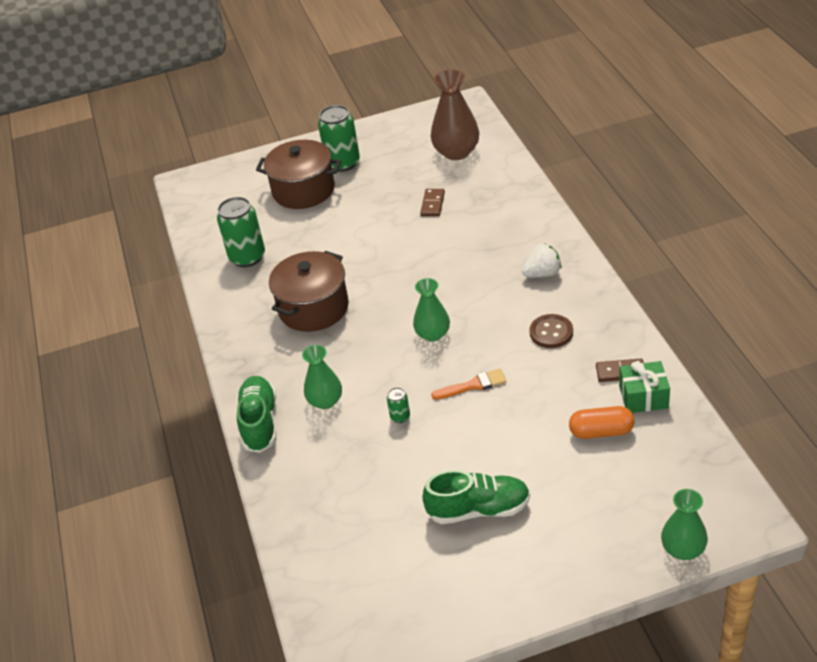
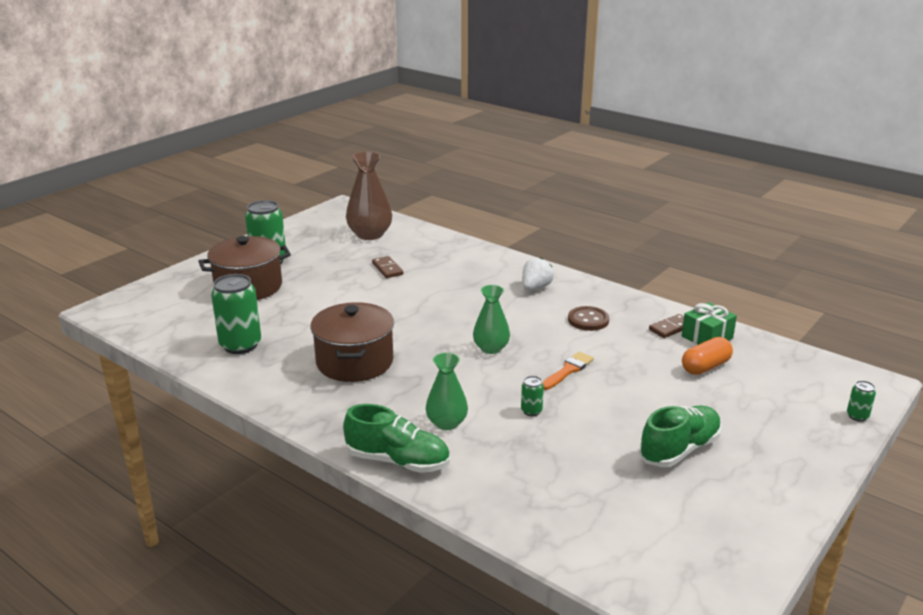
camera: 40 degrees left, 15 degrees down
(259, 423) = (398, 461): green shoe -> green shoe turned 150 degrees clockwise
(683, 549) = (857, 416): green vase -> green can

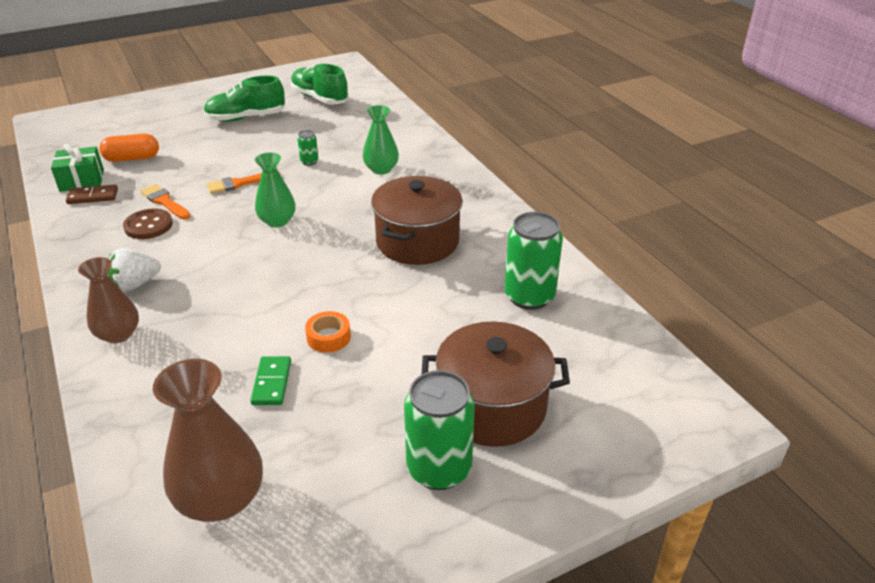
camera: 155 degrees left, 10 degrees up
(373, 293) = (328, 337): none -> orange tape
(387, 269) = (272, 383): brown domino -> green domino
(398, 461) = (437, 154): green shoe -> green shoe (319, 98)
(505, 266) = (118, 334): none -> brown vase
(606, 339) = (165, 202): none -> orange brush
(857, 416) = (104, 107): green can -> none

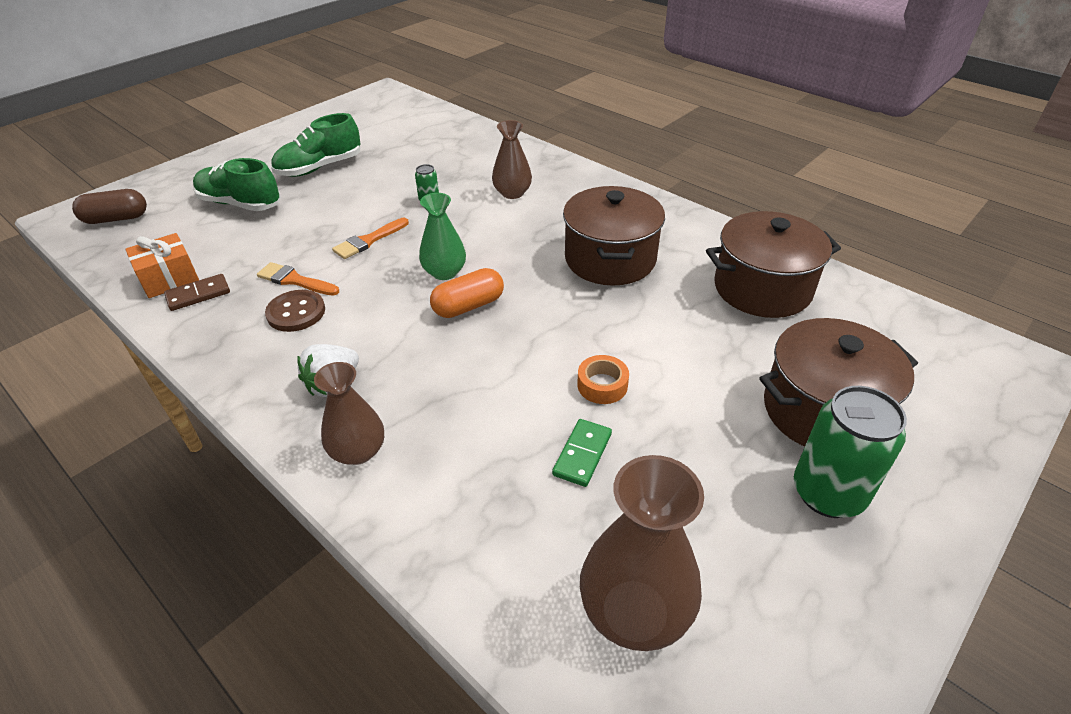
camera: 20 degrees left, 5 degrees up
(77, 128) = (116, 219): none -> brown capsule
(82, 180) = (169, 278): green gift -> orange gift
(132, 158) = (215, 239): orange capsule -> orange capsule (468, 306)
(272, 383) = (582, 454): green domino -> green domino turned 45 degrees clockwise
(319, 98) = (387, 132): green shoe -> green shoe (240, 204)
(381, 169) = (512, 193): green vase -> brown vase
(529, 296) = (762, 288): green can -> brown pot

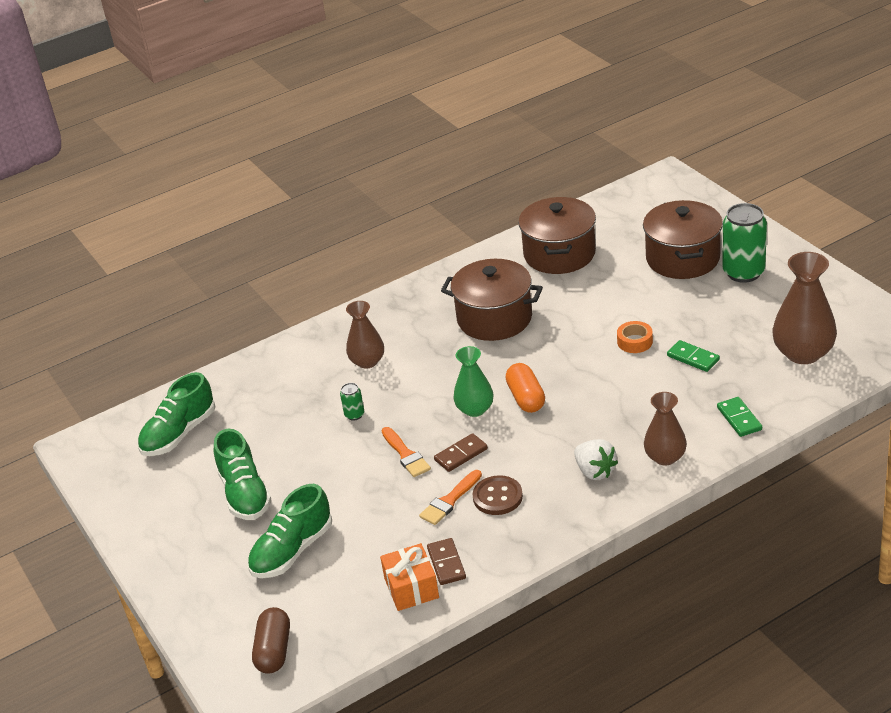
camera: 70 degrees left, 5 degrees down
(368, 275) = (461, 454): none -> brown domino
(398, 125) = (179, 434): none -> green shoe
(446, 531) = (739, 419): none -> green domino

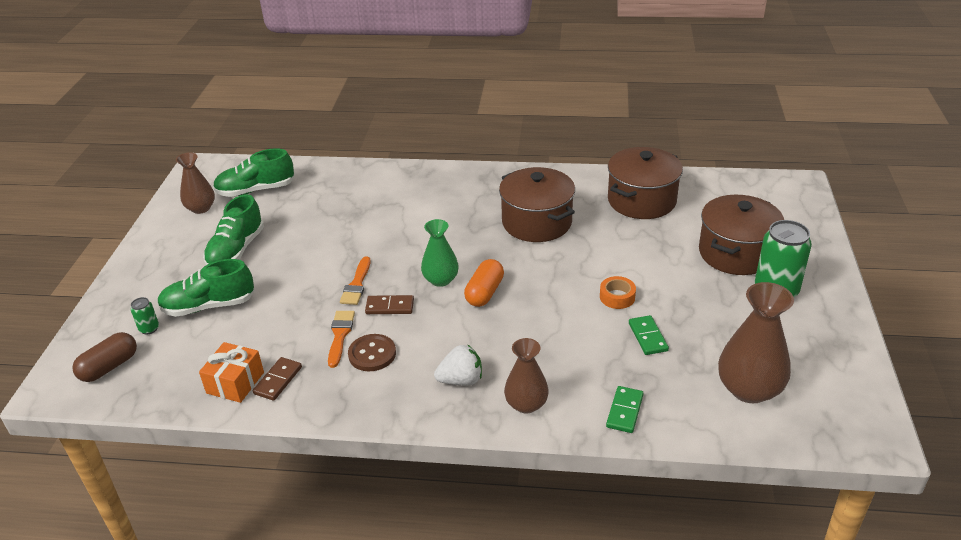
camera: 35 degrees right, 0 degrees up
(354, 415) = (363, 237): green can -> green can (149, 329)
(367, 361) = (418, 206): brown vase -> brown vase (201, 208)
(450, 500) = (340, 335): orange brush -> orange brush turned 105 degrees clockwise
(595, 471) = (461, 380): white strawberry -> white strawberry turned 105 degrees counterclockwise

